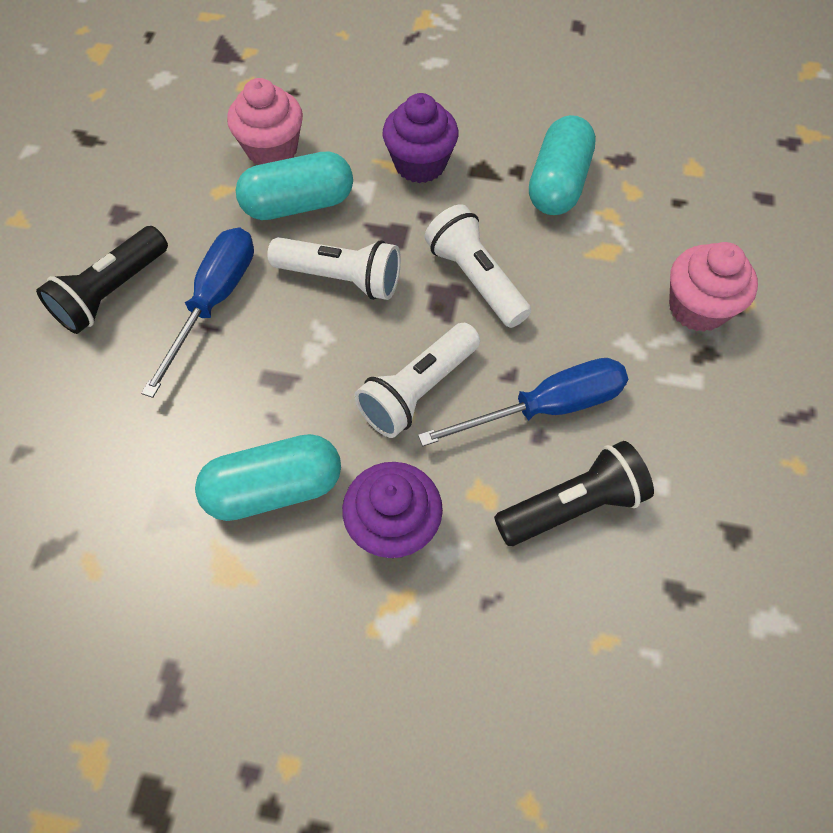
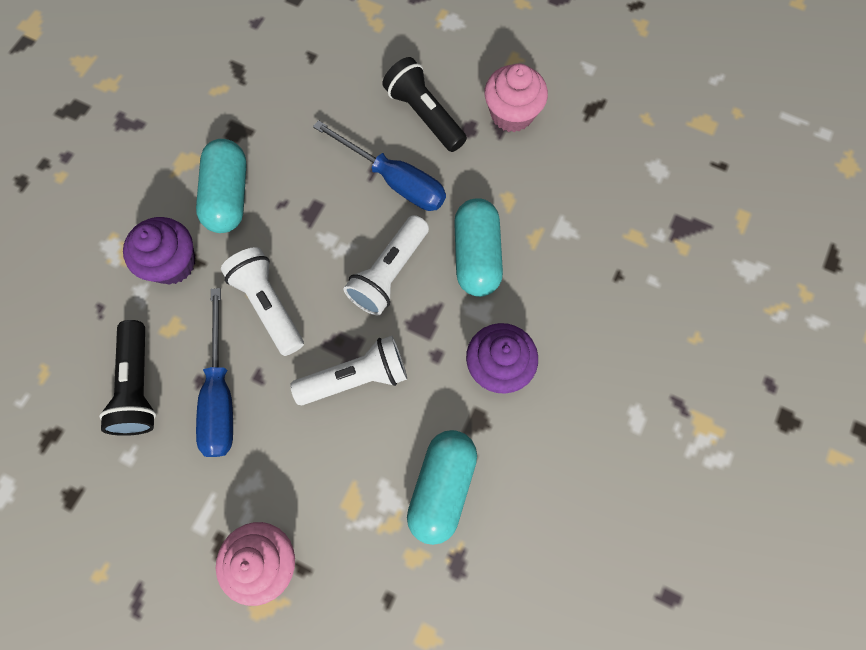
camera: 105 degrees right, 10 degrees up
(272, 149) = (546, 246): pink cupcake -> pink cupcake (512, 114)
(558, 184) = (442, 487): turquoise capsule -> turquoise capsule turned 75 degrees clockwise

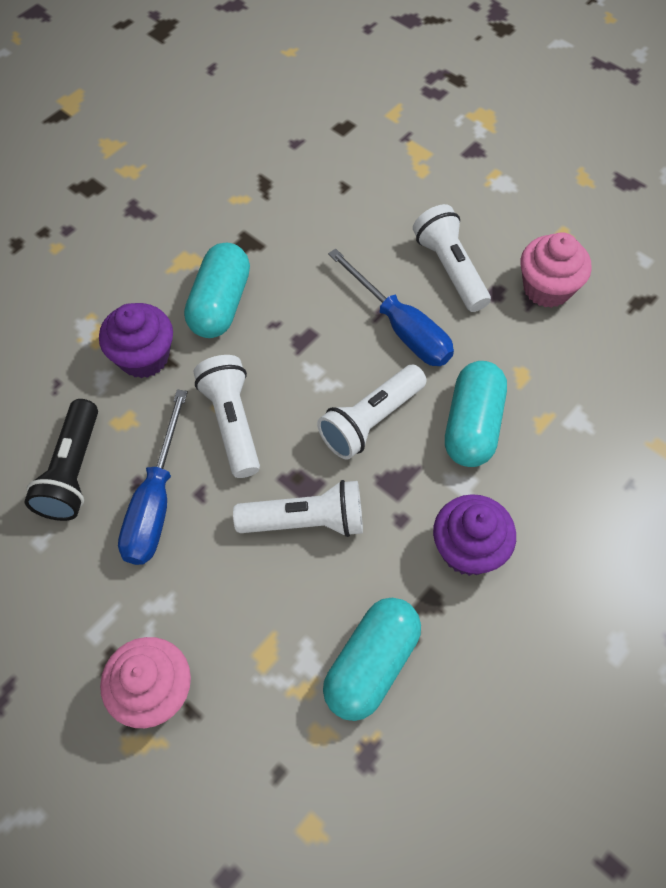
camera: 15 degrees right, 10 degrees down
(424, 115) = (450, 269): black flashlight -> white flashlight

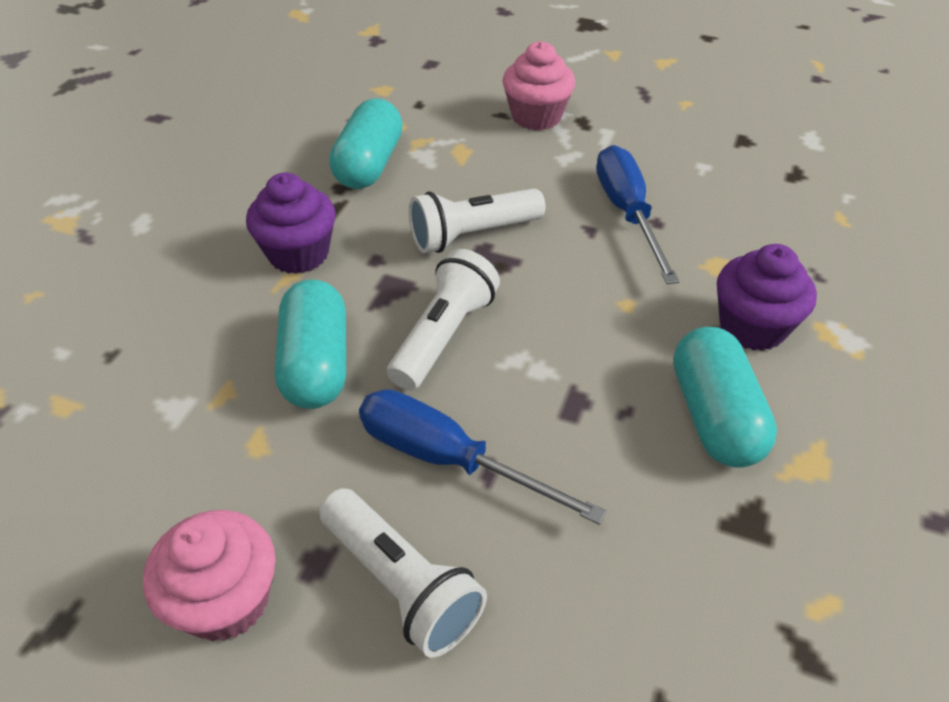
camera: 160 degrees right, 15 degrees down
(72, 471) = (725, 214): black flashlight -> none
(232, 422) = (601, 292): white flashlight -> none

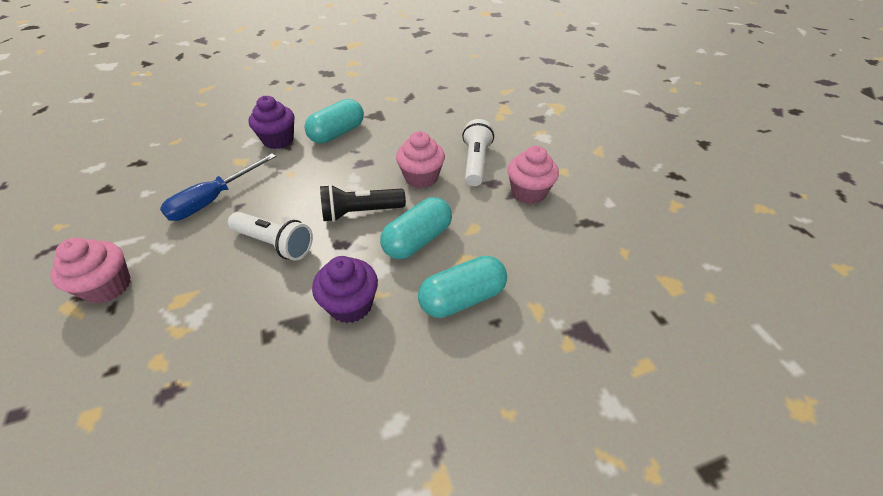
camera: 130 degrees left, 0 degrees up
(369, 165) = (228, 338): turquoise capsule -> turquoise capsule (462, 298)
(444, 335) = (360, 212): white flashlight -> black flashlight
(448, 459) = (421, 177): blue screwdriver -> pink cupcake

